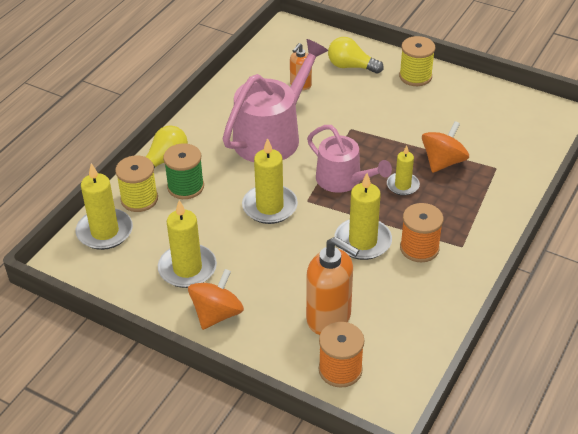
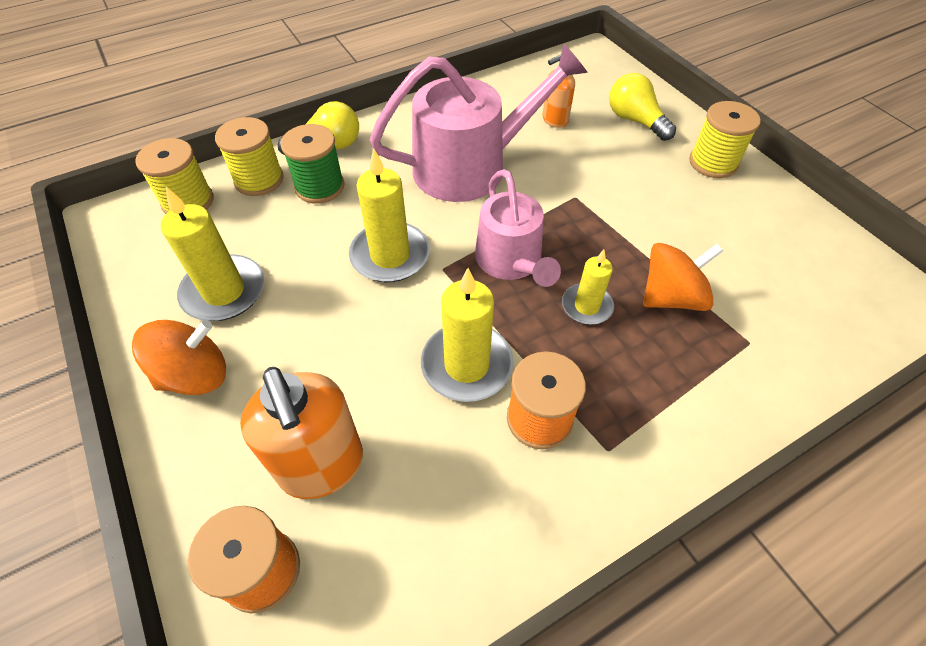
camera: 30 degrees right, 10 degrees up
(105, 231) = (188, 201): yellow candle -> yellow spool

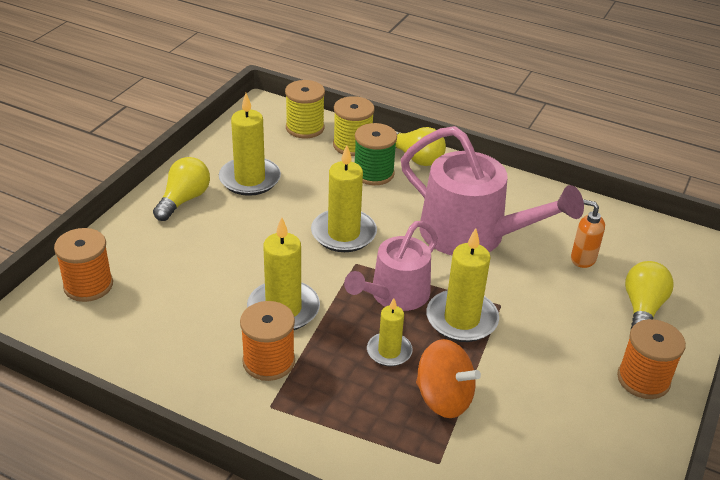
camera: 55 degrees right, 15 degrees down
(195, 375) = (184, 200): orange spinning top -> yellow light bulb
(322, 466) = (163, 278): orange soap dispenser -> none
(577, 231) = (461, 319): none -> yellow candle
(713, 163) = (643, 379): yellow spool -> orange spool

